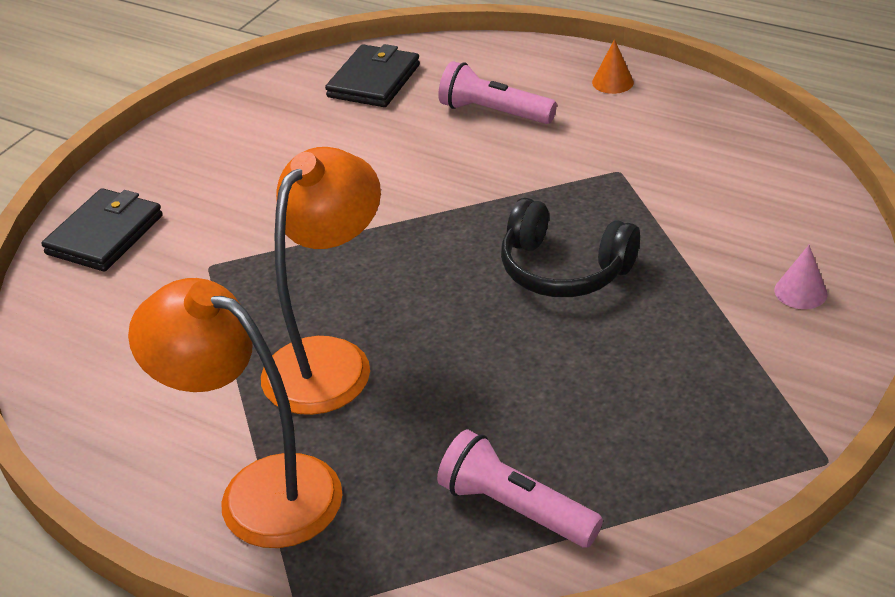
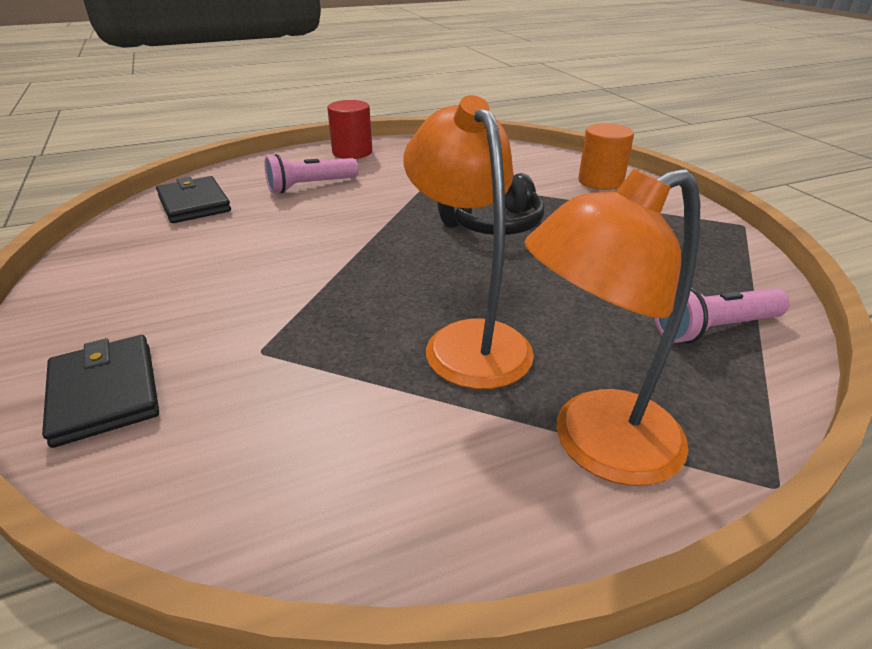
camera: 55 degrees left, 5 degrees down
(612, 82) = (352, 152): orange cone -> red cylinder
(800, 292) = (600, 181): pink cone -> orange cylinder

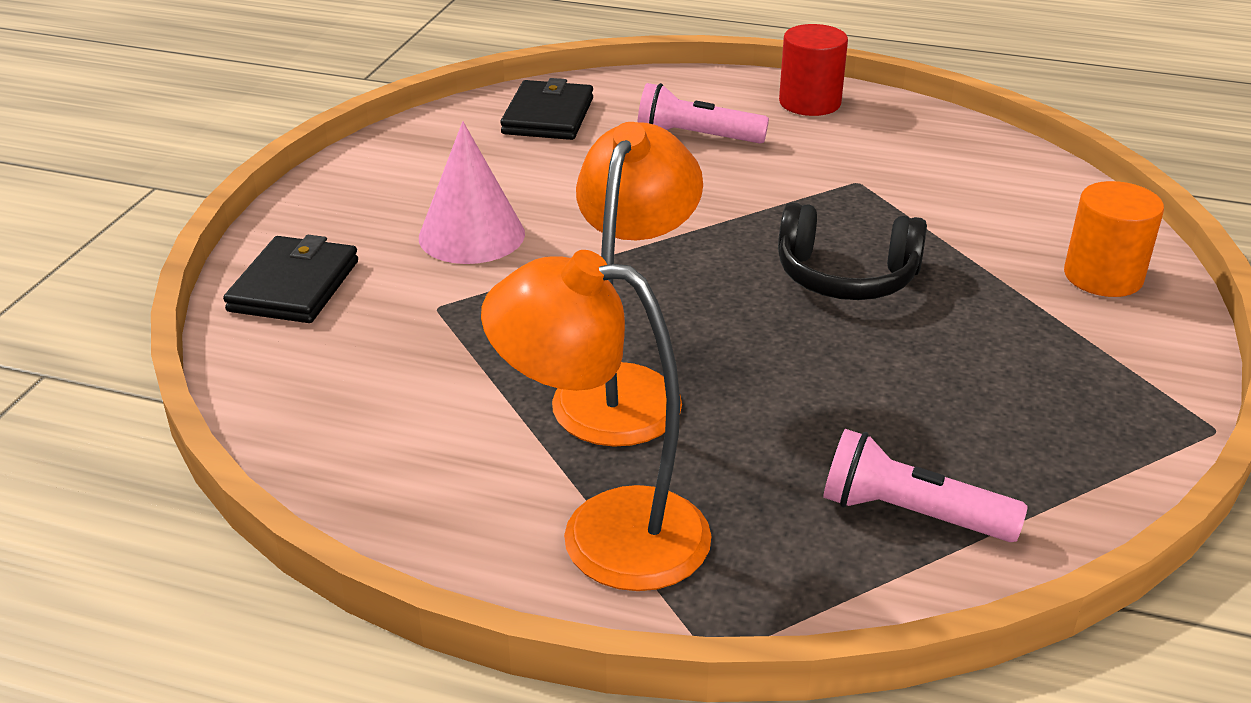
camera: 40 degrees right, 0 degrees up
(227, 292) = (471, 235): none -> pink cone

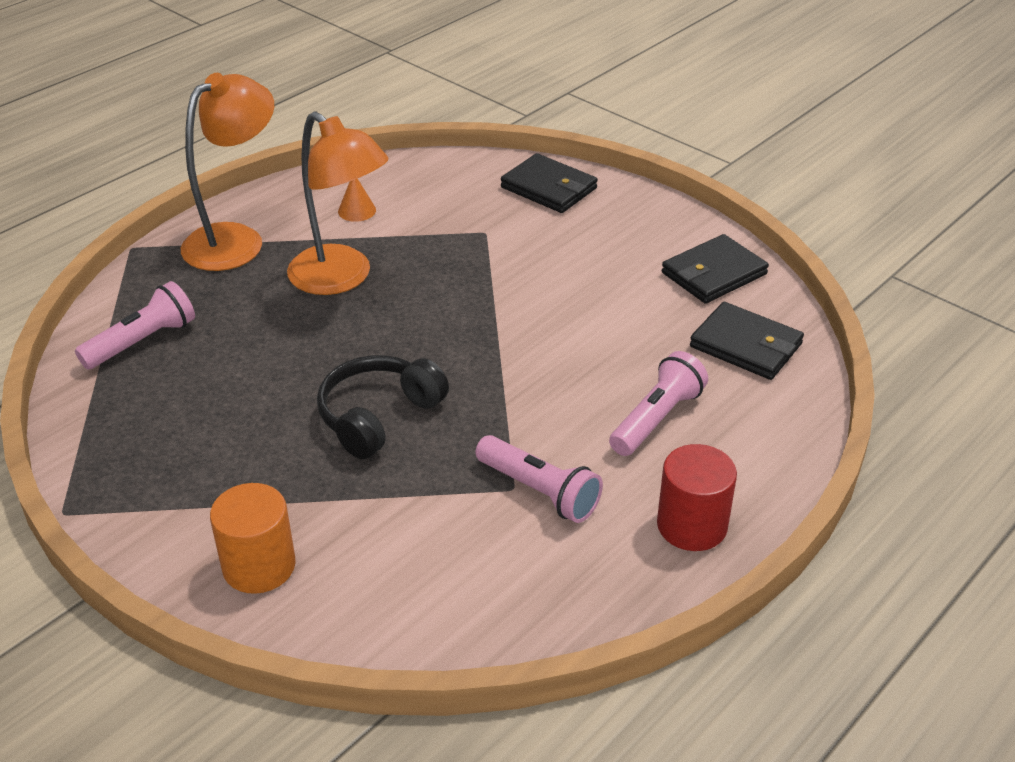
camera: 115 degrees right, 5 degrees up
(433, 148) = (713, 274): none -> black wallet
(445, 435) = (357, 210): none -> orange cone
(471, 235) = (564, 263): pink cone -> none
(847, 169) = (539, 491): none -> pink flashlight

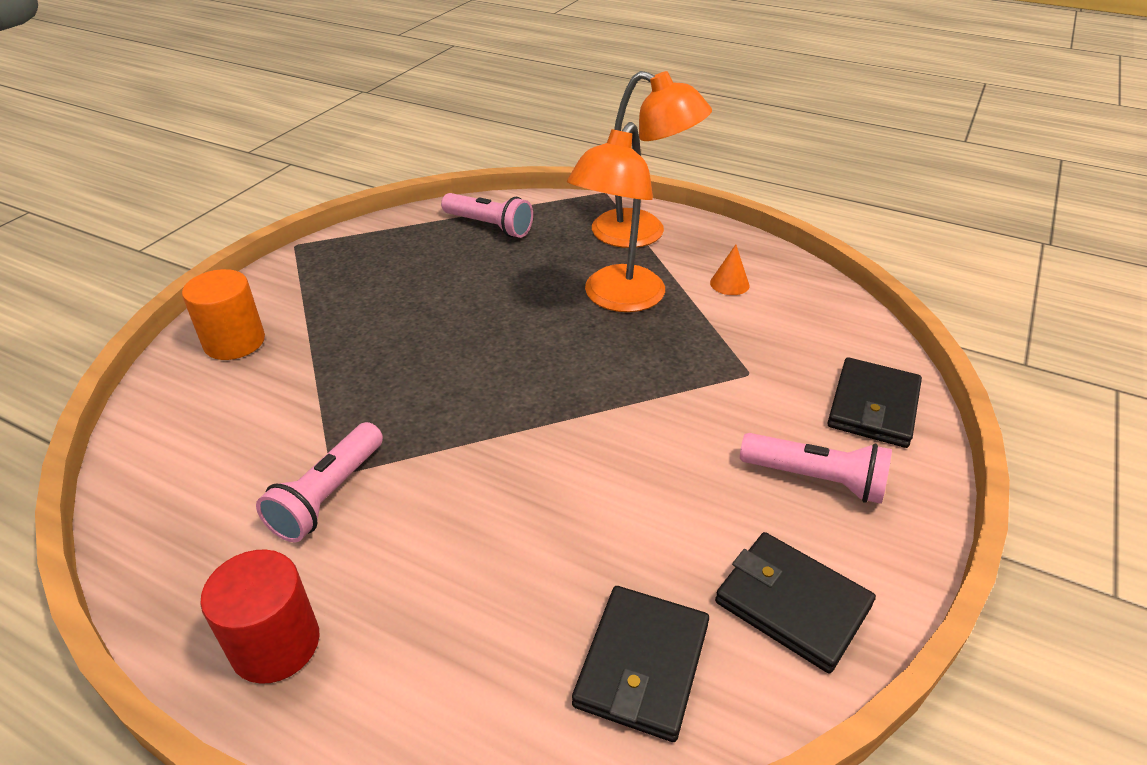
camera: 75 degrees right, 0 degrees up
(378, 416) = (424, 364): black headphones -> none
(656, 419) = (462, 581): pink flashlight -> pink flashlight (815, 479)

